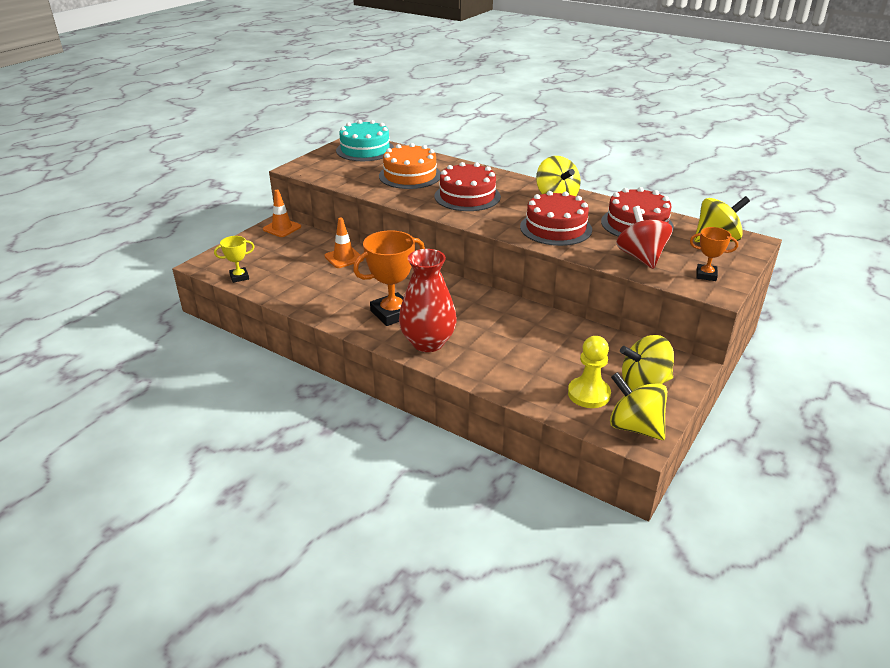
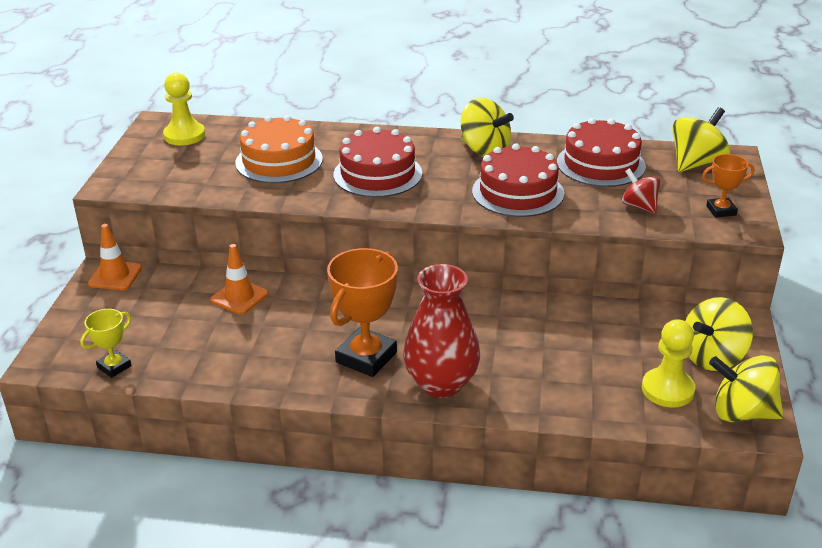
camera: 25 degrees left, 0 degrees up
(365, 150) = (184, 135): turquoise cake -> yellow pawn
(641, 257) = (639, 206): red spinning top -> red spinning top, size x0.63

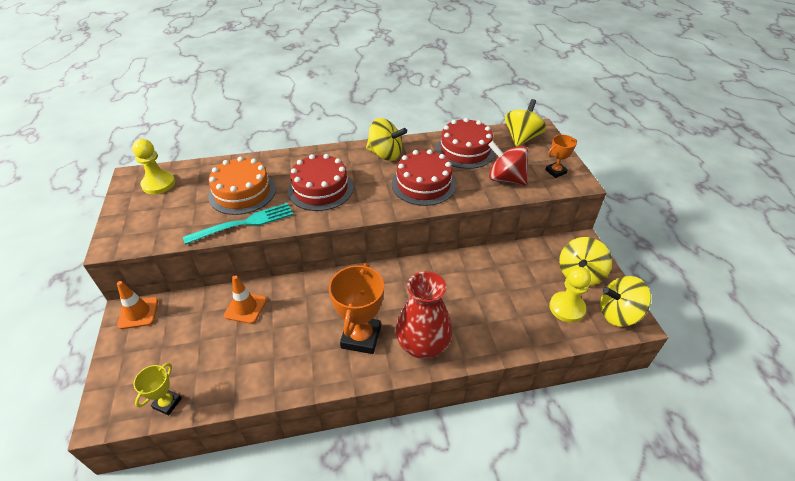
camera: 20 degrees left, 10 degrees up
(266, 192) = (244, 223): none -> turquoise fork
(639, 206) = (505, 179): red spinning top -> red spinning top, size x1.58

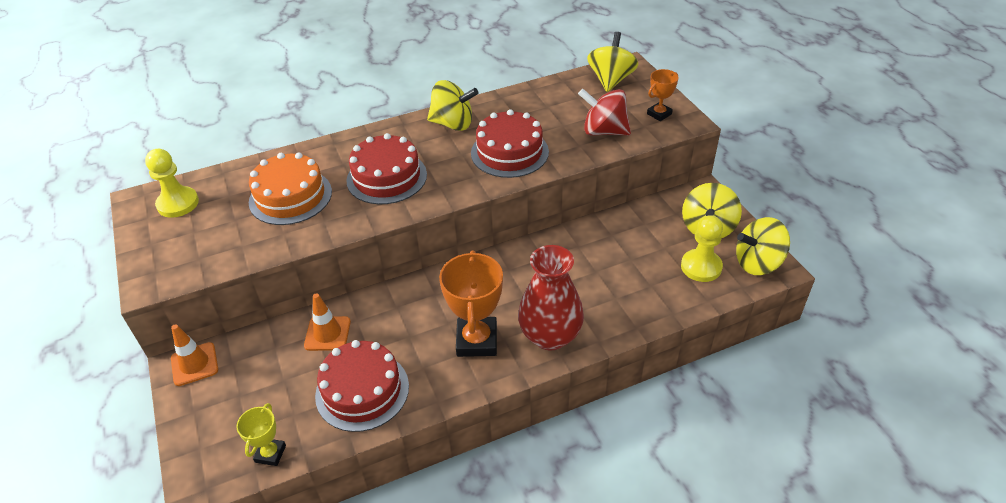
camera: 10 degrees left, 0 degrees up
(244, 223) = (306, 232): turquoise fork -> none
(465, 150) = (548, 105): red cake -> red cake (362, 390)

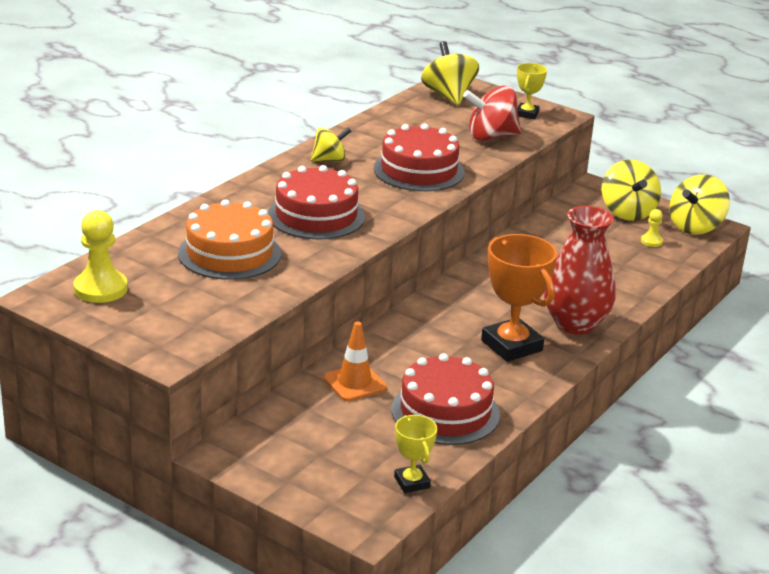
camera: 35 degrees left, 15 degrees down
(194, 364) = (237, 447): orange traffic cone -> none
(453, 124) = (329, 160): yellow spinning top -> yellow spinning top, size x0.63
(659, 114) = (527, 114): orange trophy -> yellow trophy
(701, 267) = (651, 241): yellow pawn -> yellow pawn, size x0.50

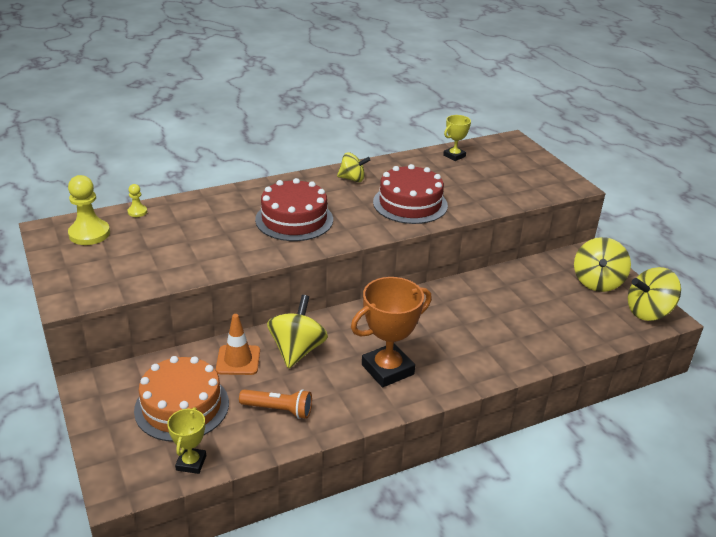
camera: 30 degrees right, 5 degrees up
(229, 253) = (201, 232): orange cake -> orange cake (182, 406)
(445, 412) = (278, 410): red cake -> orange flashlight
(448, 96) = (497, 150): yellow spinning top -> yellow spinning top (297, 350)
(491, 137) = (497, 190): red spinning top -> none
(511, 346) = (387, 369): orange trophy -> orange trophy turned 60 degrees clockwise
(527, 114) = (546, 179): yellow trophy -> yellow trophy (454, 156)
(575, 324) = (459, 367): red vase -> none
(651, 241) = (595, 314): yellow pawn -> yellow pawn (137, 212)

